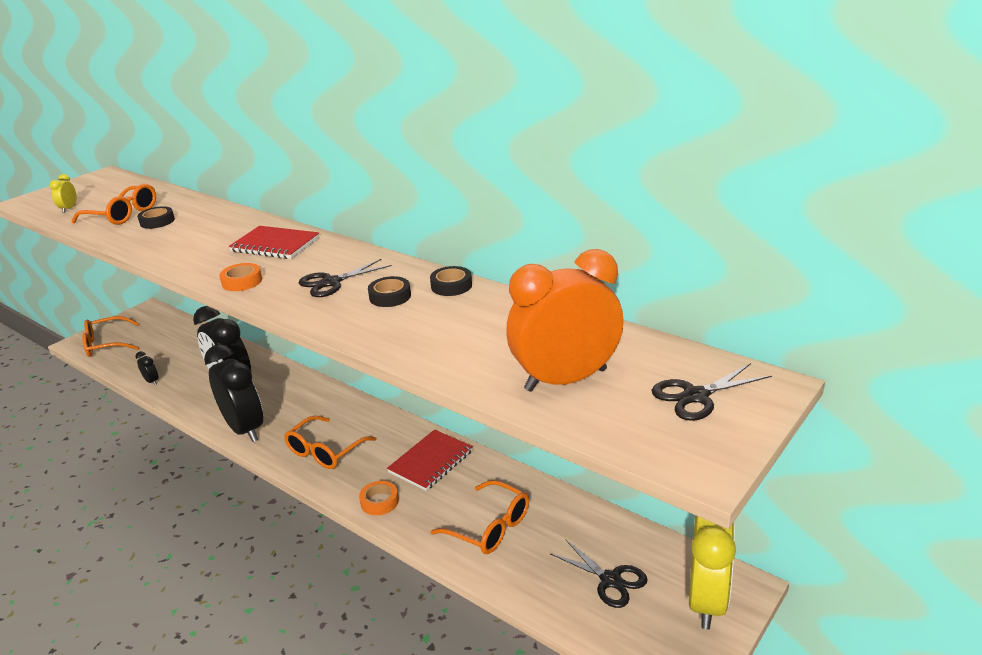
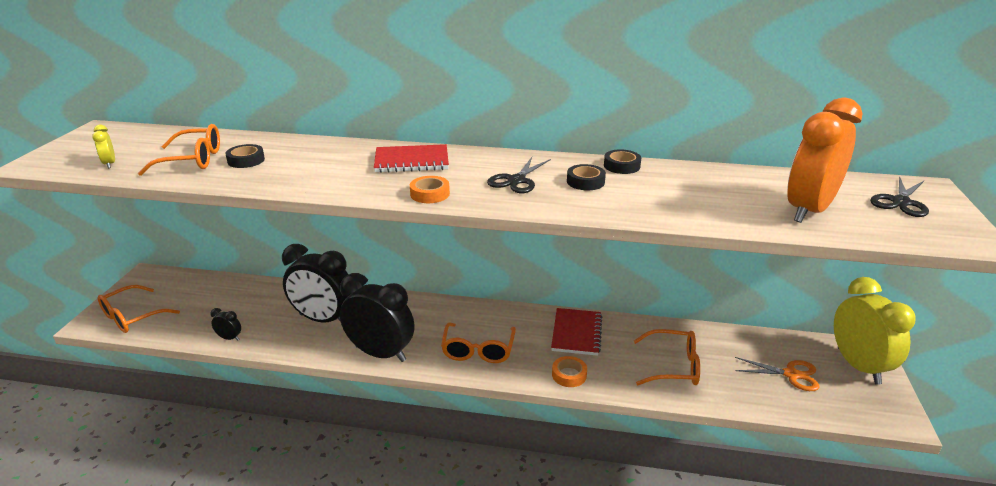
camera: 30 degrees left, 0 degrees up
(610, 580) = (791, 374): black scissors -> orange scissors

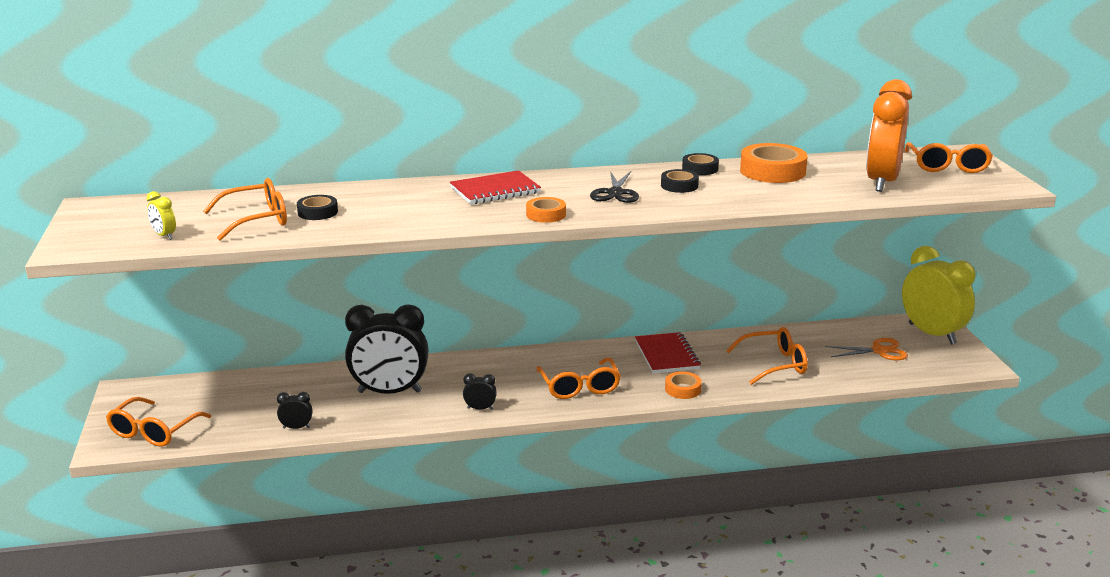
camera: 20 degrees left, 5 degrees down
(380, 353) = (480, 408): black clock -> black clock, size x0.40
(694, 179) = (772, 171): none -> orange tape
(900, 202) = (947, 166): black scissors -> orange glasses

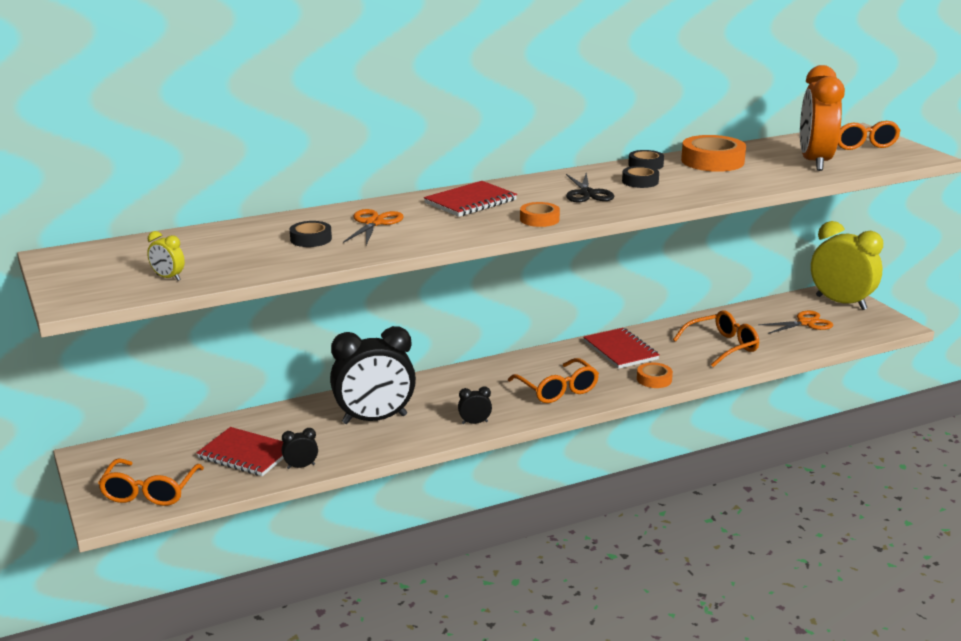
camera: 15 degrees left, 0 degrees up
(256, 409) = (246, 454): none -> red notebook
(257, 220) = (254, 252): orange glasses -> none
(388, 203) = (374, 223): none -> orange scissors

